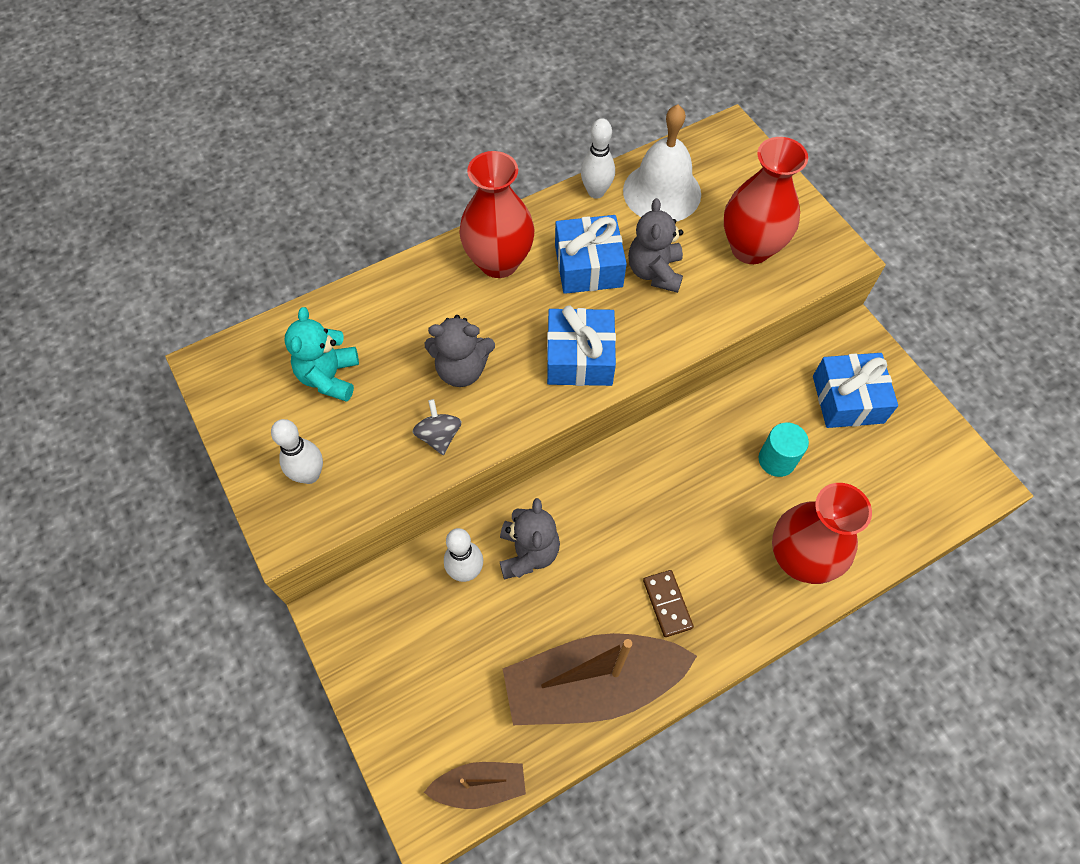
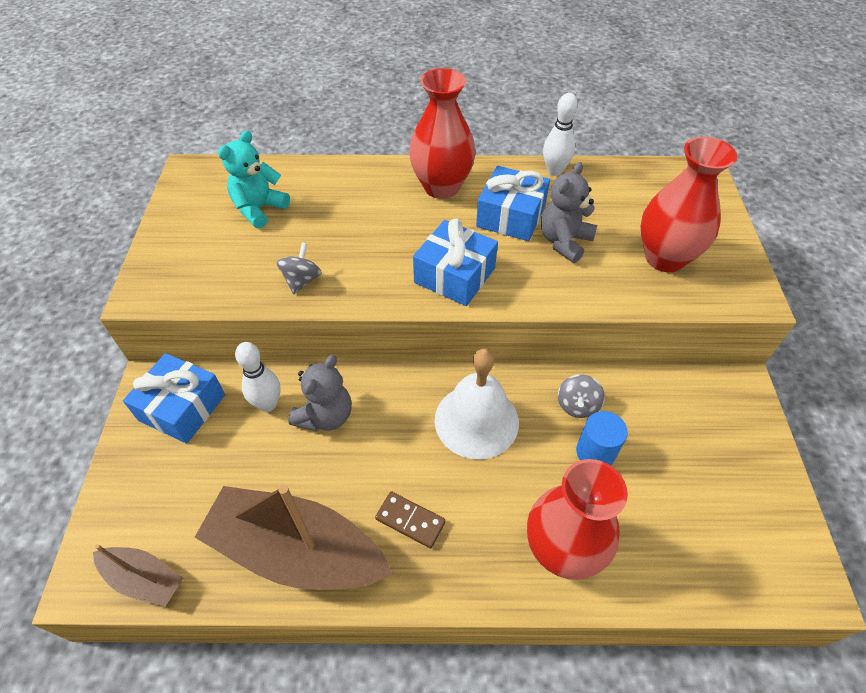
camera: 30 degrees right, 10 degrees down
(309, 475) = (191, 264): white bowling pin -> none
(462, 369) = (356, 244): grey teddy bear -> none
(662, 192) = (611, 190): white bell -> white bell (476, 420)
(667, 604) = (410, 520): brown domino -> brown domino turned 75 degrees counterclockwise
(738, 424) = (577, 405): none -> grey spinning top
(777, 460) = (595, 452): turquoise cylinder -> blue cylinder
(847, 399) = (700, 435): blue gift -> blue gift (182, 407)

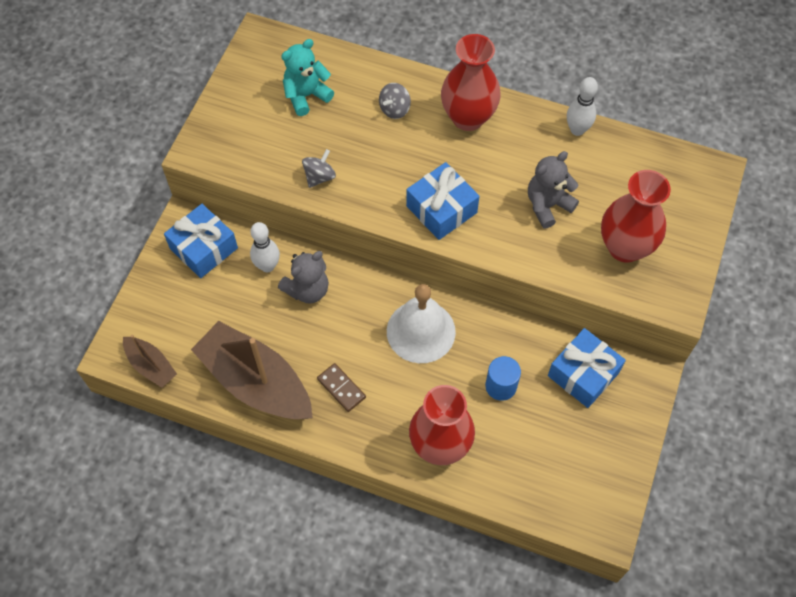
camera: 20 degrees right, 10 degrees up
(510, 216) = (514, 166): blue gift -> blue gift (583, 374)
(577, 405) = (506, 345): grey spinning top -> grey spinning top (394, 109)

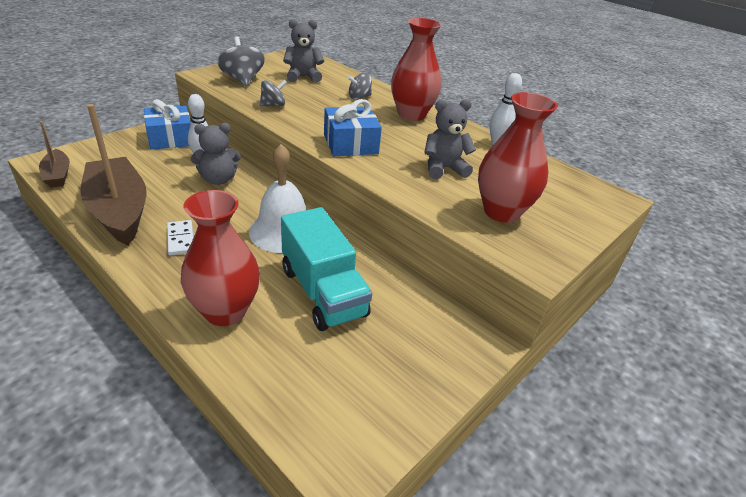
camera: 20 degrees right, 25 degrees down
(248, 141) = (242, 80): none -> grey spinning top
(306, 96) = (303, 77): turquoise teddy bear -> grey teddy bear
(341, 388) = (181, 239): brown domino -> white domino
(501, 386) = (323, 292): blue cylinder -> turquoise truck
(583, 374) = (412, 315): blue gift -> none

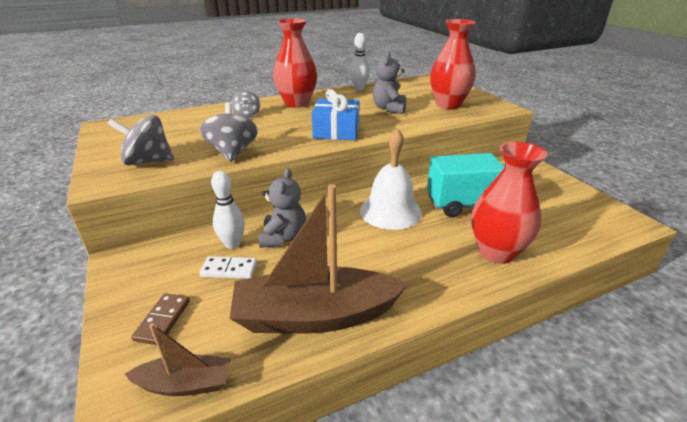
camera: 65 degrees left, 5 degrees down
(114, 154) = (163, 320): none -> brown domino
(170, 138) = (157, 266): blue gift -> none
(181, 239) = (387, 270): white domino -> white domino (229, 269)
(273, 105) = (232, 152): grey spinning top -> grey spinning top, size x1.61
(303, 77) = (174, 131): grey teddy bear -> none

